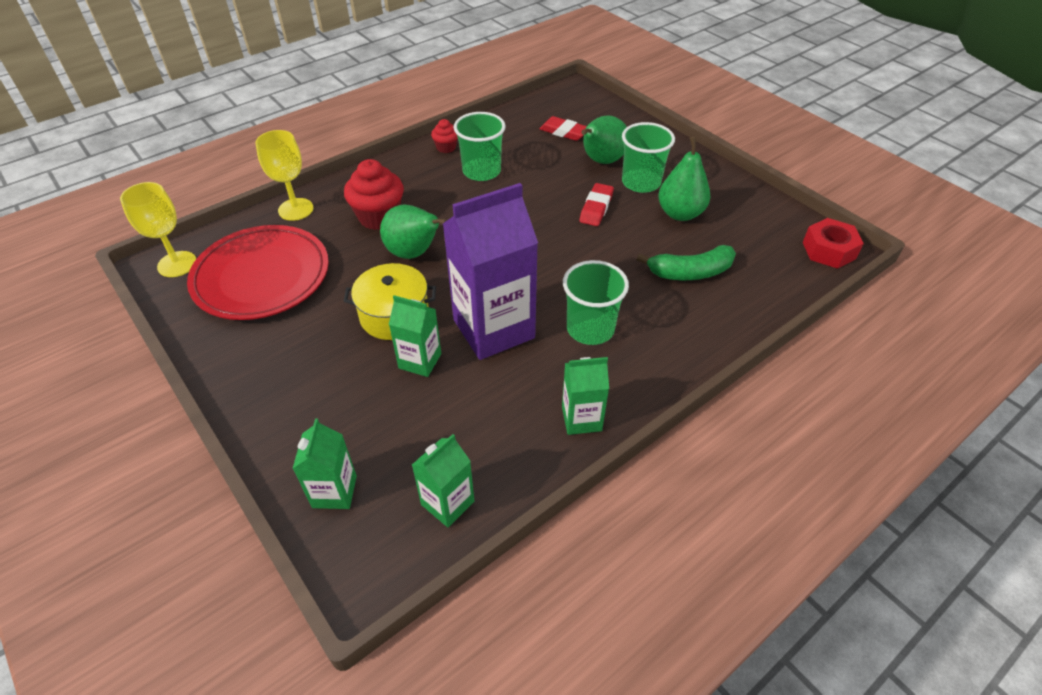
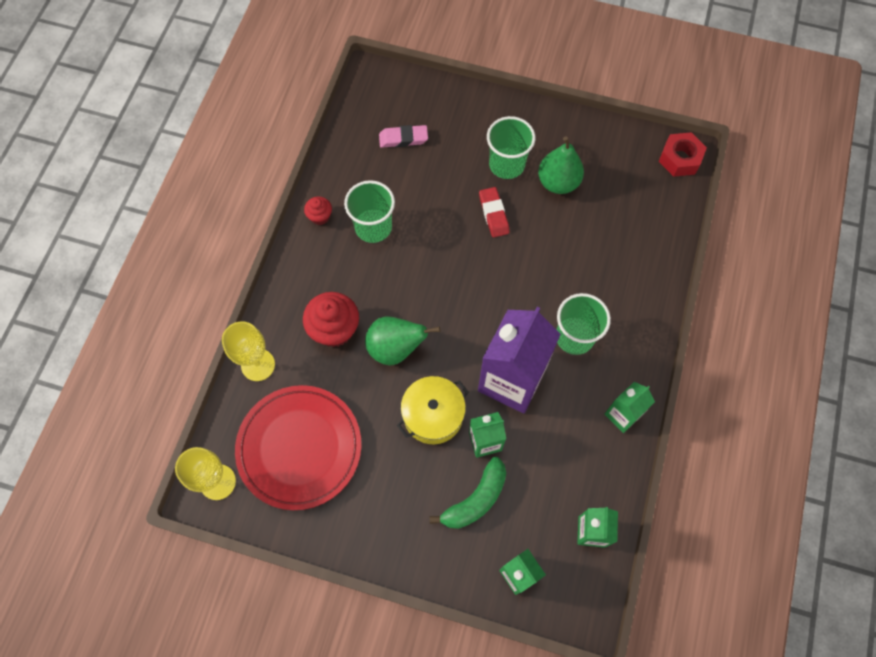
camera: 35 degrees left, 20 degrees up
(564, 132) = (403, 139): red eraser -> pink eraser
(601, 161) = (459, 157): green pear -> none
(690, 272) = (604, 240): green banana -> green banana (476, 499)

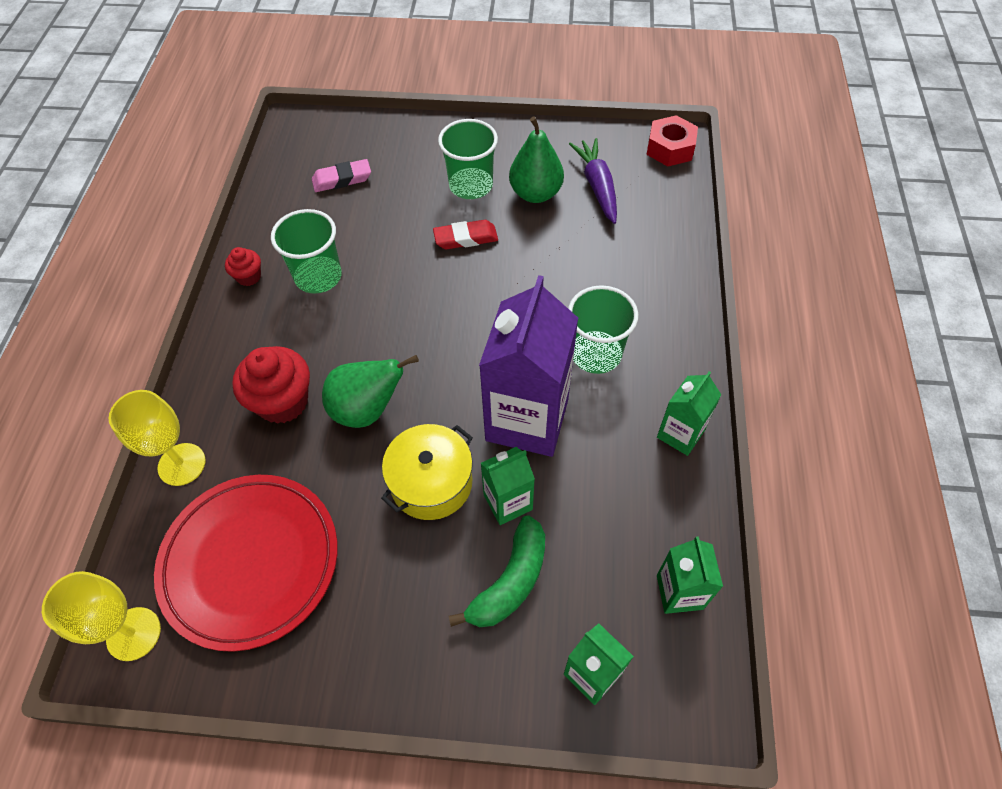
camera: 10 degrees left, 10 degrees down
(494, 214) = (465, 238): red eraser -> red eraser turned 75 degrees counterclockwise
(610, 185) = (597, 186): none -> purple carrot

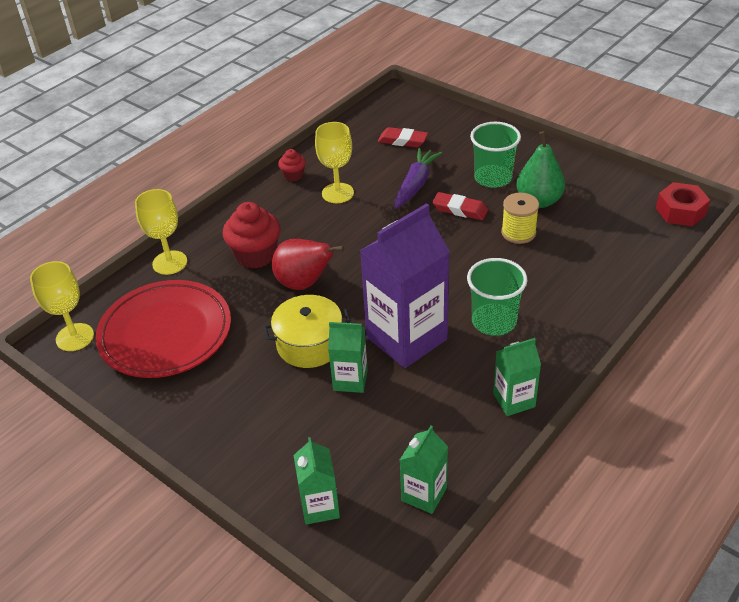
camera: 35 degrees right, 15 degrees down
(318, 276) = (337, 193): green cup -> yellow goblet
(342, 179) = (402, 141): pink eraser -> red eraser
(367, 409) = (304, 283): green pear -> red pear
(510, 581) = (312, 426): green banana -> none
(543, 239) = (518, 233): none -> yellow spool
(597, 186) = (593, 214): purple carrot -> purple carrot (415, 184)

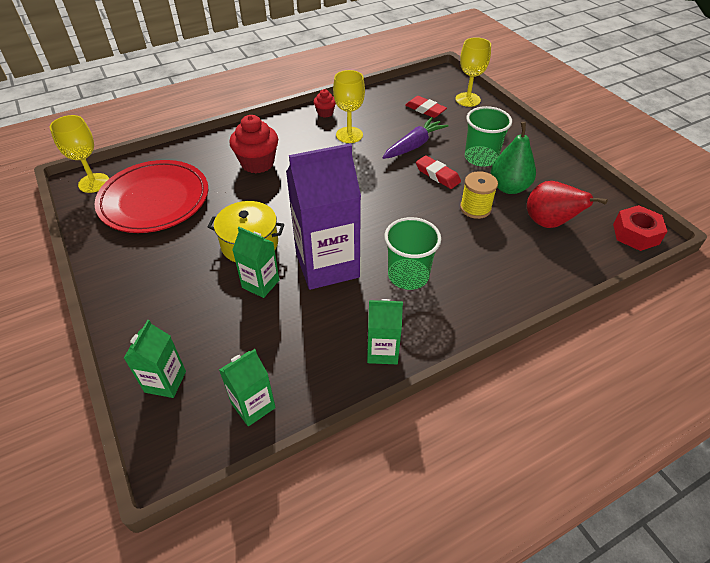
camera: 20 degrees right, 5 degrees up
(169, 263) = (194, 150): yellow goblet -> yellow goblet (467, 99)
(304, 283) = (278, 195): red pear -> red pear (549, 223)

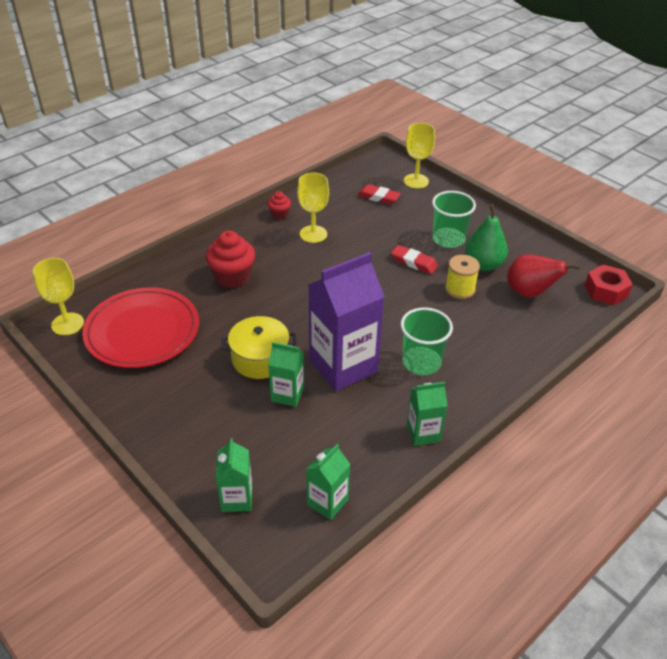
camera: 15 degrees left, 5 degrees down
(414, 145) = (381, 236): purple carrot -> none

